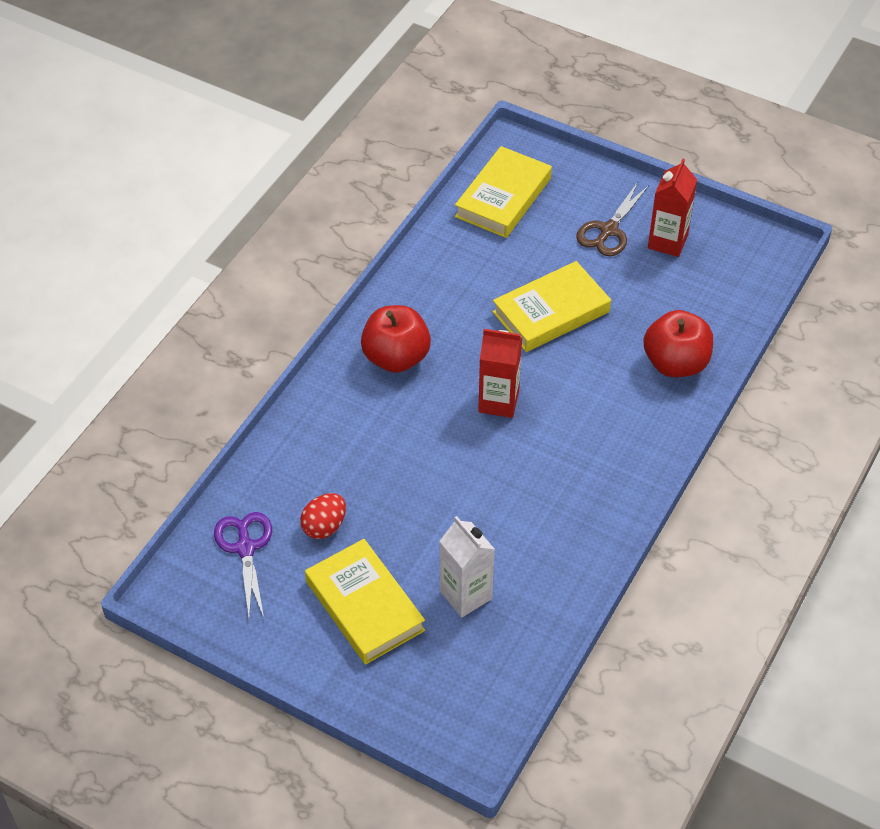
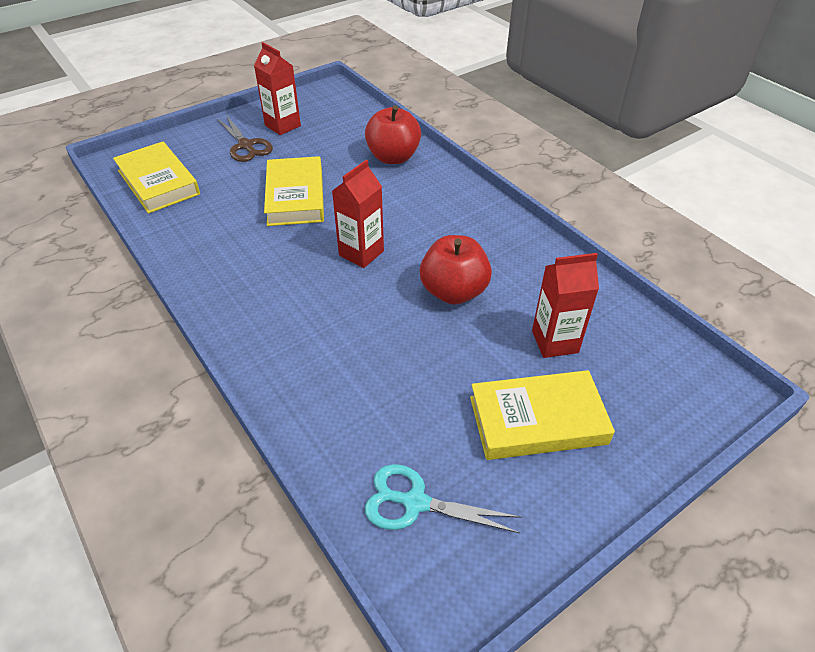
camera: 65 degrees left, 5 degrees down
(245, 548) = (415, 502): purple scissors -> turquoise scissors
(324, 526) = (425, 420): red egg -> none
(396, 357) = (263, 299): red apple -> red apple (453, 292)
(466, 595) = (555, 341): white carton -> red carton

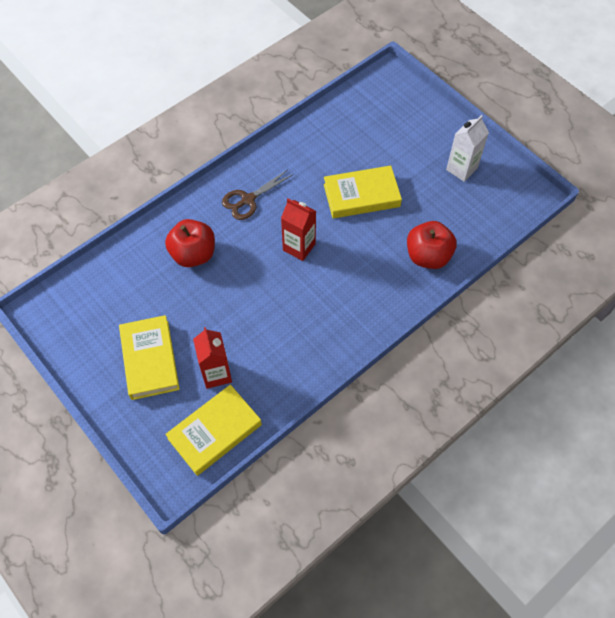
camera: 85 degrees right, 15 degrees up
(158, 182) = (366, 108): yellow book -> yellow book (215, 431)
(246, 146) = (425, 150): brown scissors -> brown scissors (248, 200)
(282, 125) = (461, 169): red carton -> white carton
(415, 502) = (96, 296): turquoise scissors -> none
(453, 292) = (262, 309): red apple -> red apple (193, 254)

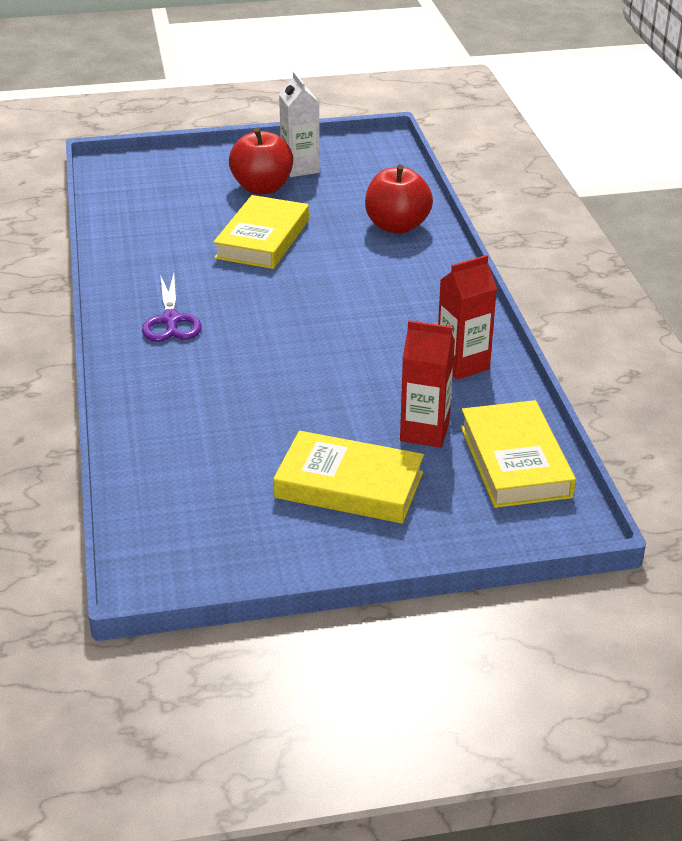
camera: 60 degrees left, 25 degrees down
(193, 254) = (209, 392): red apple -> red apple (262, 188)
(248, 200) = (171, 320): brown scissors -> purple scissors
(299, 247) = (290, 306): red carton -> red carton (462, 364)

